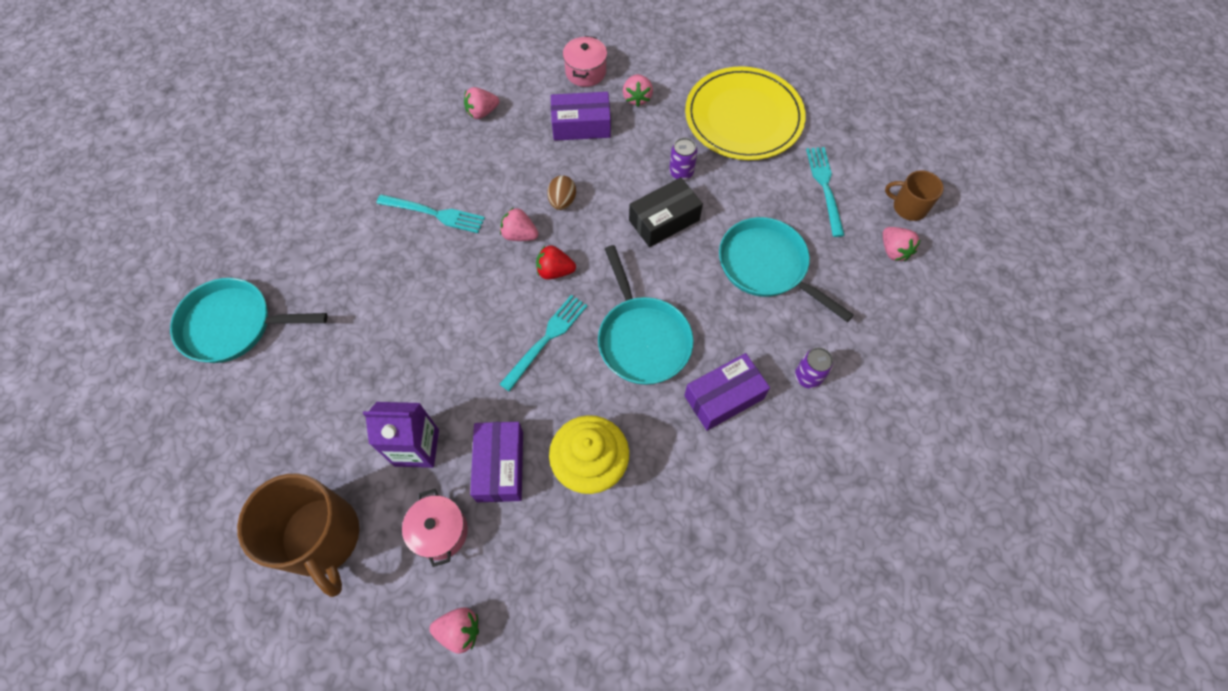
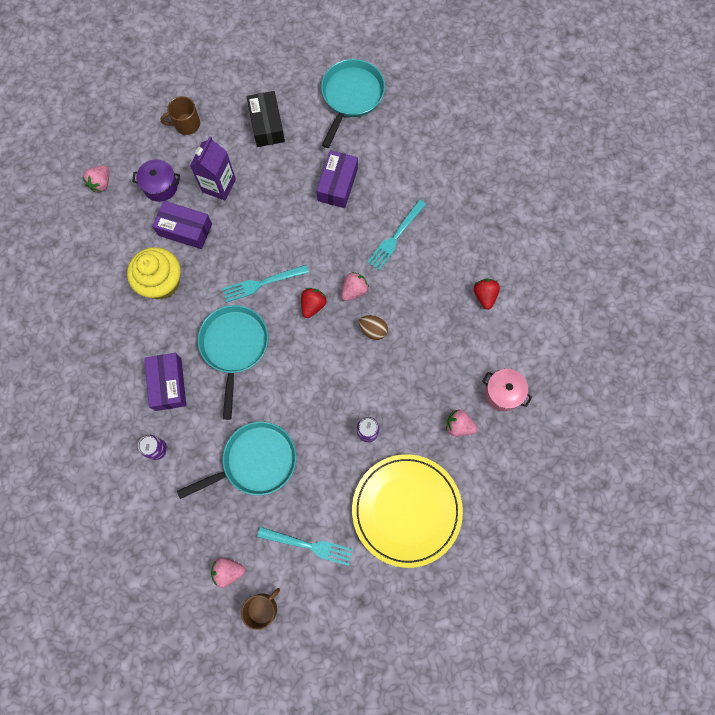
camera: 110 degrees right, 10 degrees up
(322, 538) = (186, 124): brown mug -> brown mug, size x0.53
(440, 532) = (160, 186): pink pot -> purple pot
(482, 112) = (484, 296): pink strawberry -> red strawberry
(547, 338) = (261, 284): turquoise fork -> turquoise fork turned 105 degrees clockwise
(581, 125) = (444, 369): purple box -> purple box (337, 184)
(642, 339) = (234, 346): turquoise pan -> turquoise pan turned 90 degrees clockwise
(664, 220) = (326, 400): black box -> black box (267, 125)

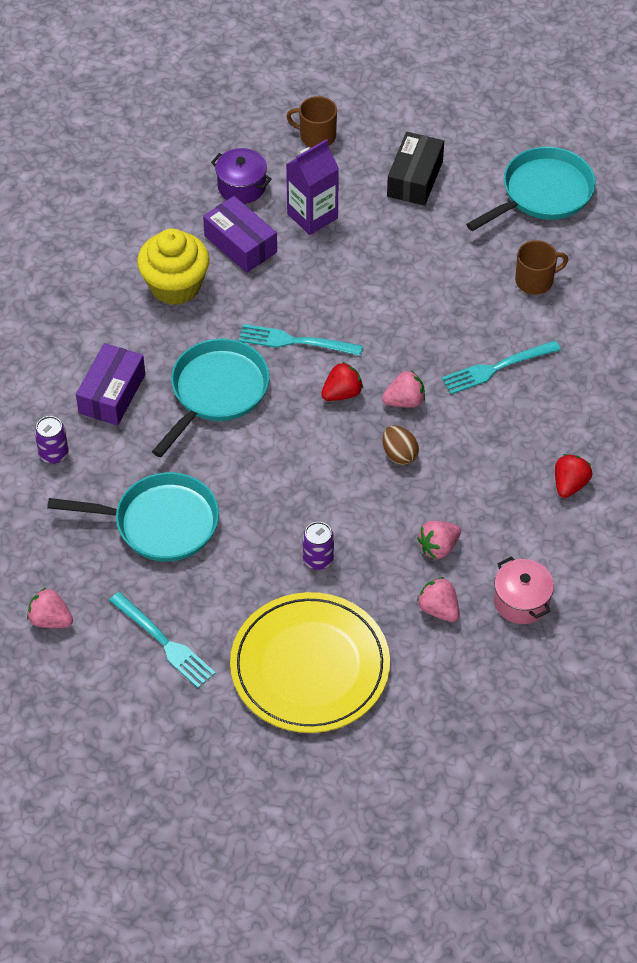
camera: 30 degrees right, 20 degrees down
(101, 183) = (174, 153): pink strawberry -> pink strawberry (438, 547)
(263, 608) = (65, 678): brown mug -> brown mug (535, 280)
(337, 184) = (461, 279): purple box -> none

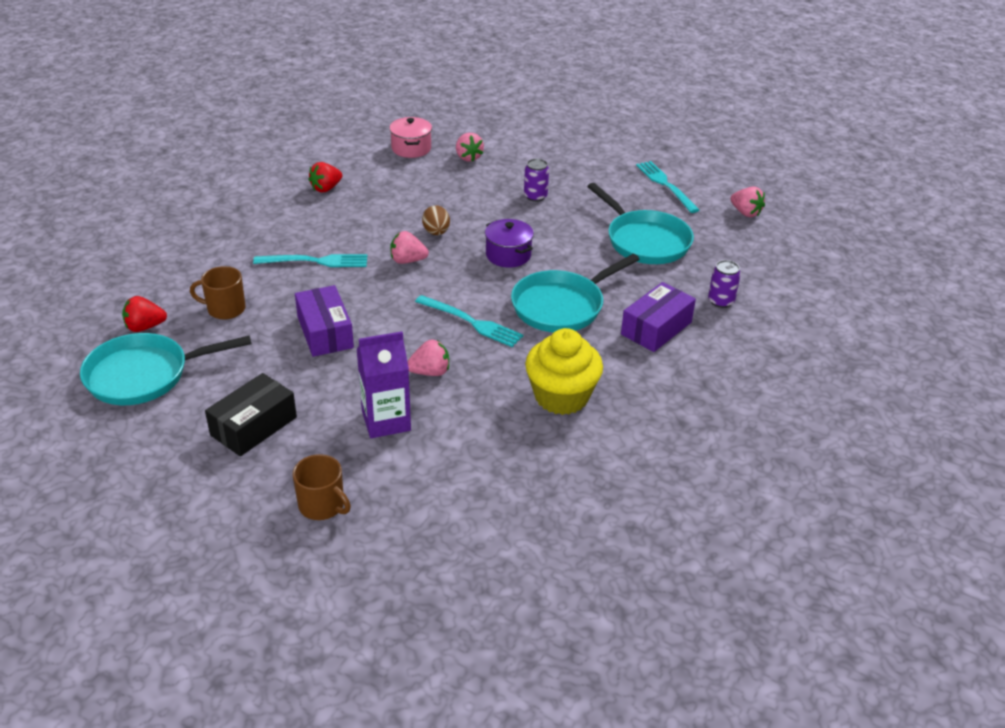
camera: 160 degrees left, 15 degrees down
(160, 523) = (645, 241): turquoise pan -> turquoise pan turned 150 degrees counterclockwise
(240, 244) = (476, 416): purple box -> purple box (325, 332)
(241, 187) = (442, 473): purple pot -> purple pot (508, 255)
(310, 666) = (570, 154): yellow plate -> none
(342, 393) = (455, 278): red strawberry -> red strawberry (145, 327)
(438, 547) = (446, 182): pink strawberry -> pink strawberry (430, 372)

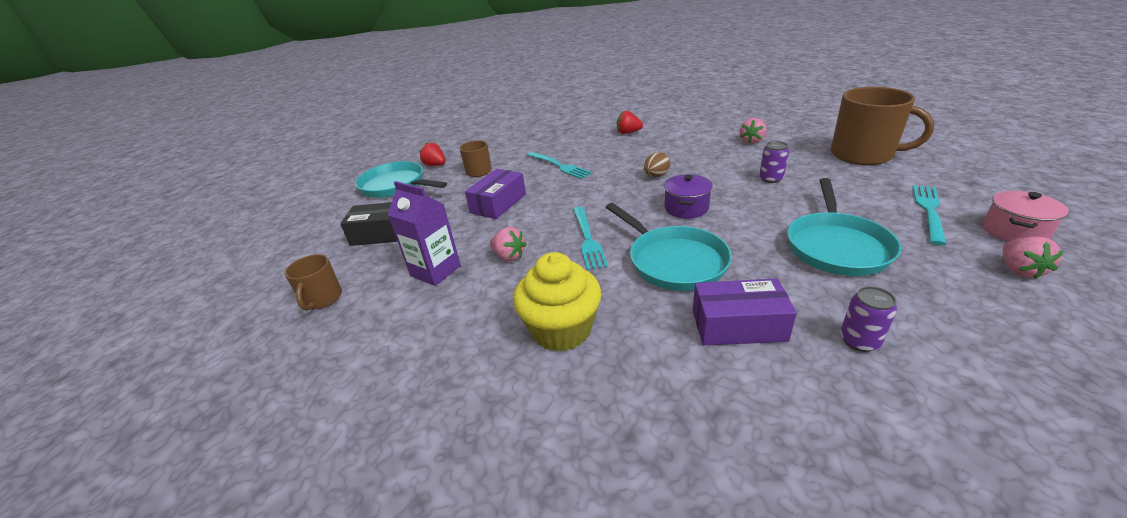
camera: 55 degrees right, 5 degrees down
(407, 261) = (610, 185): pink strawberry -> none
(411, 148) = (716, 126): pink pot -> pink pot (1014, 231)
(561, 306) = (673, 261): turquoise pan -> turquoise pan turned 135 degrees counterclockwise
(574, 143) = (863, 155): none -> brown mug

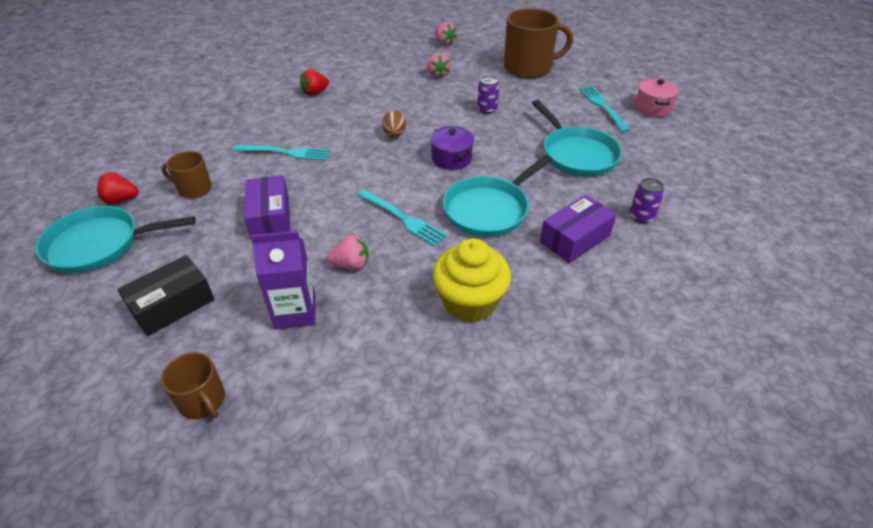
camera: 45 degrees left, 10 degrees up
(673, 261) = (489, 209): turquoise pan -> turquoise pan turned 120 degrees clockwise
(1019, 270) = (673, 135): pink strawberry -> pink strawberry (444, 43)

